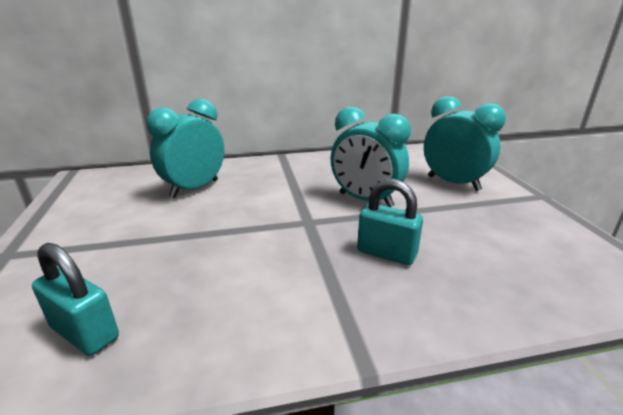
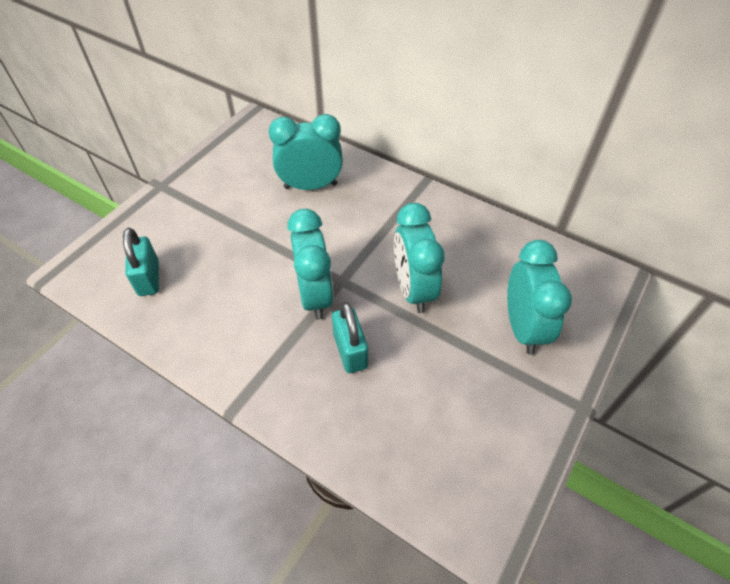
camera: 45 degrees right, 25 degrees up
(302, 240) = (315, 295): none -> turquoise clock

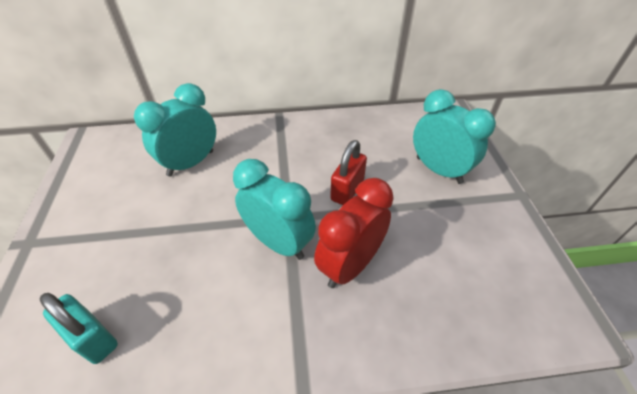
camera: 40 degrees left, 5 degrees down
(350, 351) = (350, 265): turquoise padlock -> red clock
(413, 289) = (347, 190): turquoise clock -> red padlock

